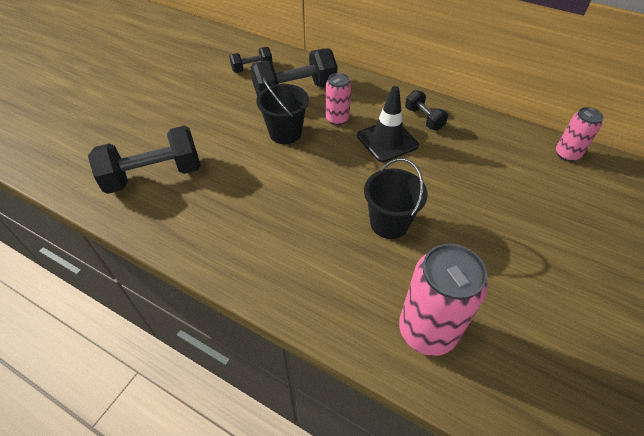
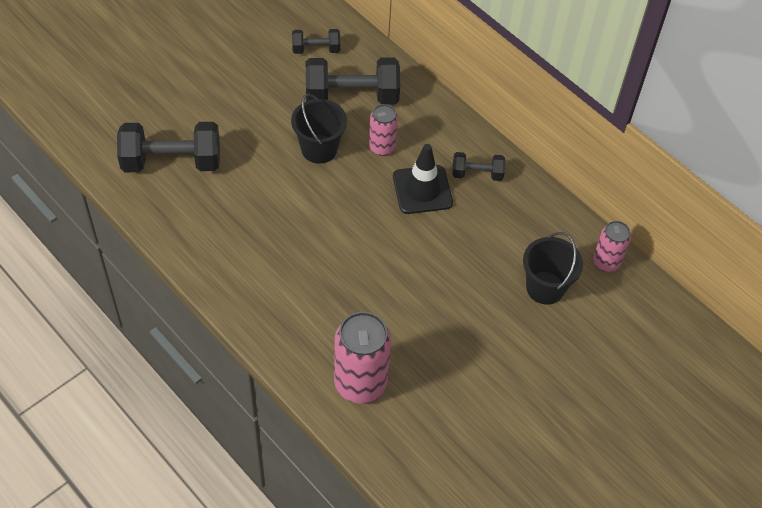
camera: 15 degrees right, 5 degrees up
(389, 223) = (377, 280): black bucket -> black bucket (545, 288)
(424, 119) = (477, 174): black dumbbell -> black dumbbell turned 75 degrees counterclockwise

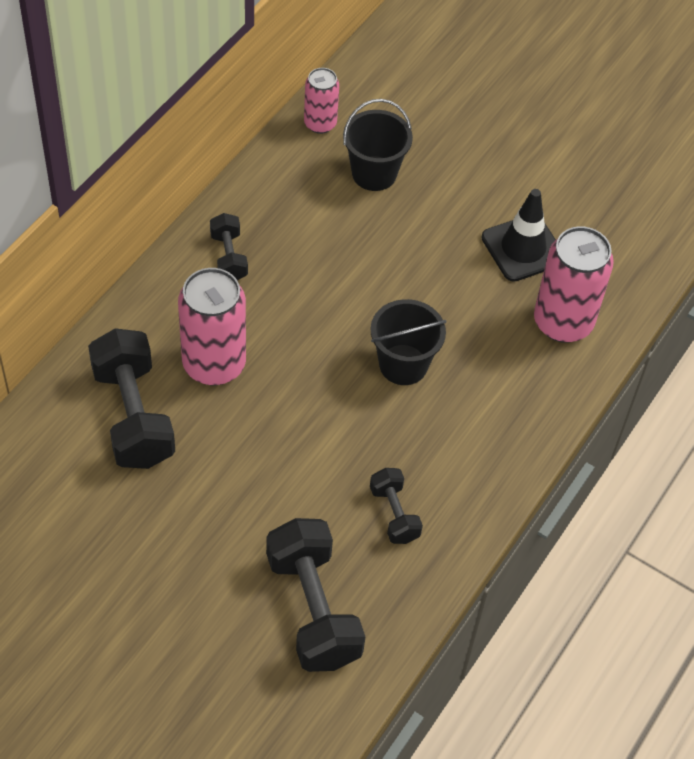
camera: 105 degrees left, 0 degrees up
(316, 49) = (52, 479): black dumbbell -> black dumbbell (394, 514)
(319, 149) = (238, 435): black bucket -> black bucket (403, 365)
(382, 147) = (214, 364): pink can -> pink can, size x1.73
(422, 190) = (271, 309): black traffic cone -> black traffic cone (523, 248)

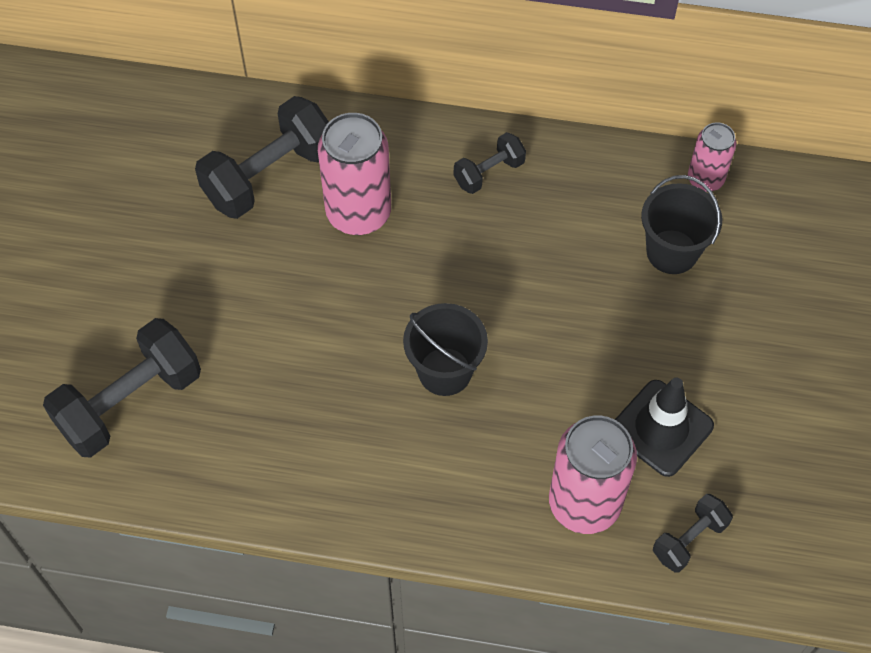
camera: 70 degrees right, 5 degrees up
(394, 514) = (265, 431): black dumbbell -> black dumbbell (689, 539)

